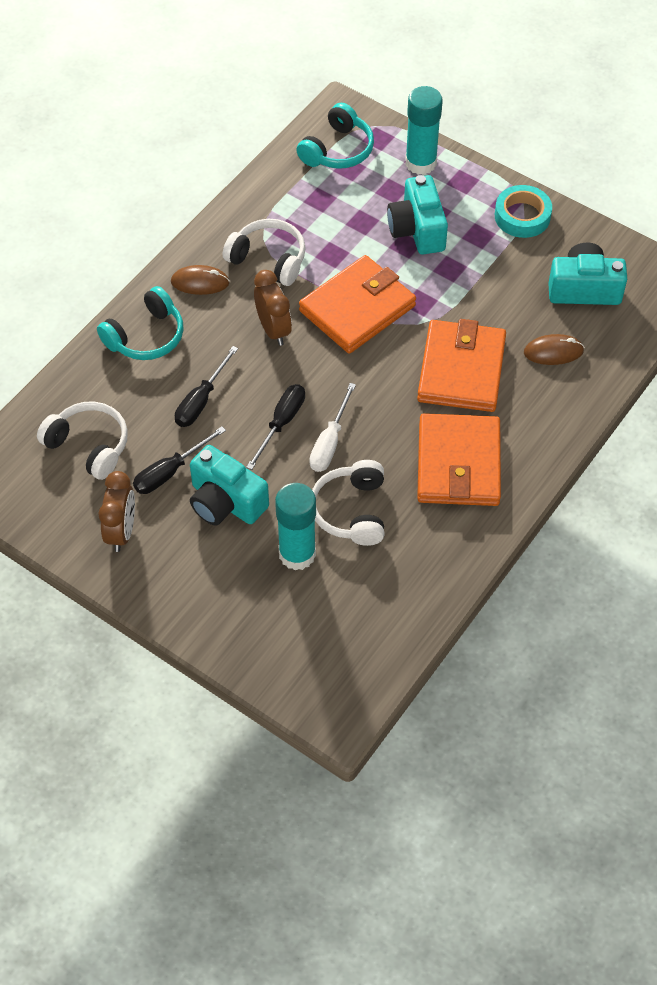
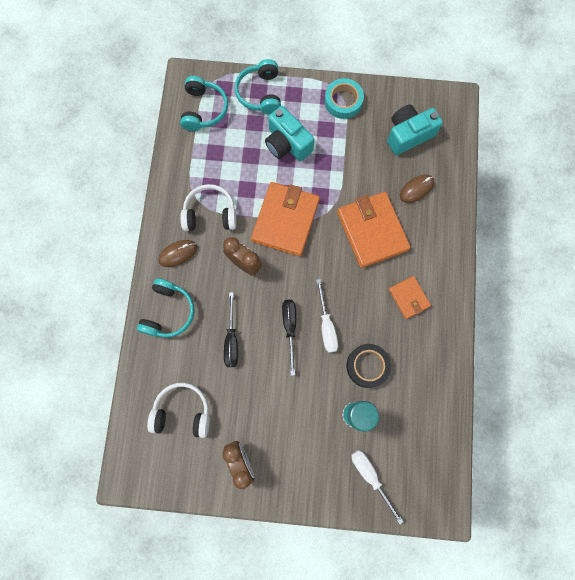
camera: 30 degrees left, 20 degrees up
(170, 472) = (244, 401): black screwdriver -> none
(225, 502) = (290, 403): turquoise camera -> none
(270, 631) = (370, 476): none -> white screwdriver
(351, 511) = (367, 366): white headphones -> black tape
(420, 163) = (260, 93): turquoise glue stick -> turquoise headphones
(458, 464) = (409, 298): orange wallet -> orange wallet, size x0.53

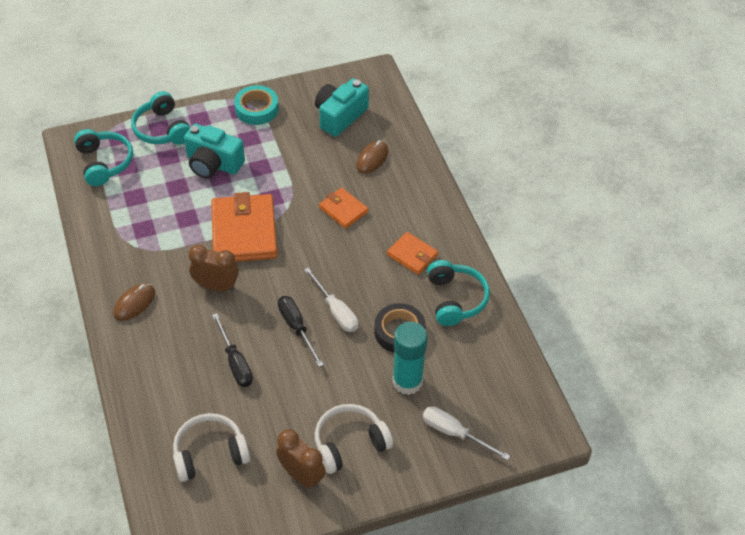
camera: 25 degrees left, 25 degrees down
(168, 312) = (149, 362): turquoise headphones -> turquoise headphones (455, 299)
(210, 214) = (155, 254): white headphones -> white headphones (350, 443)
(372, 231) = (343, 210): orange wallet -> orange wallet, size x0.53

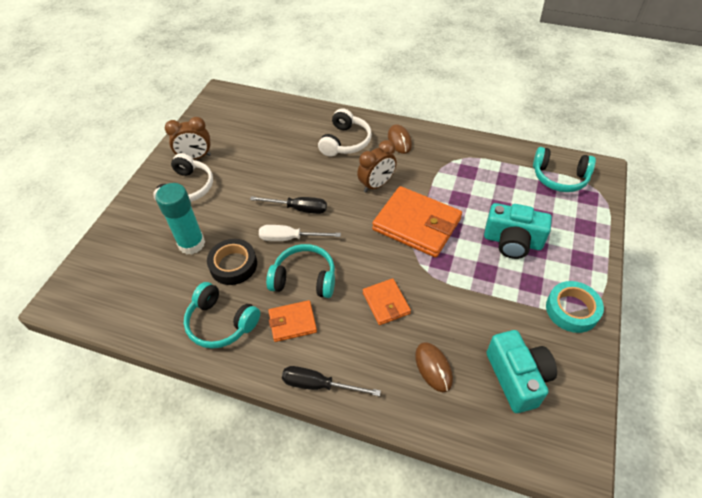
camera: 130 degrees right, 0 degrees up
(162, 129) = (582, 228): turquoise headphones -> turquoise headphones (304, 279)
(210, 453) = (254, 128): white headphones -> white headphones (345, 142)
(213, 164) = (512, 241): turquoise camera -> turquoise camera turned 135 degrees counterclockwise
(235, 362) = (304, 165): black screwdriver -> black screwdriver (319, 385)
(343, 210) = (386, 303): orange wallet -> orange wallet turned 75 degrees clockwise
(454, 433) = (128, 245): white screwdriver -> none

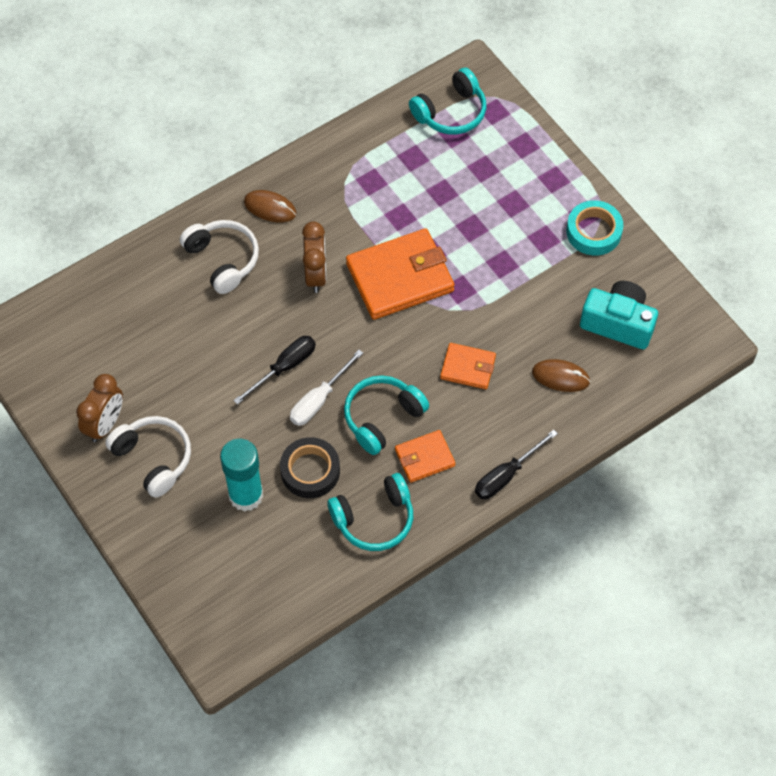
camera: 55 degrees left, 10 degrees up
(292, 322) = (424, 458): orange wallet -> orange wallet turned 45 degrees clockwise
(512, 241) = (489, 215): turquoise camera -> none

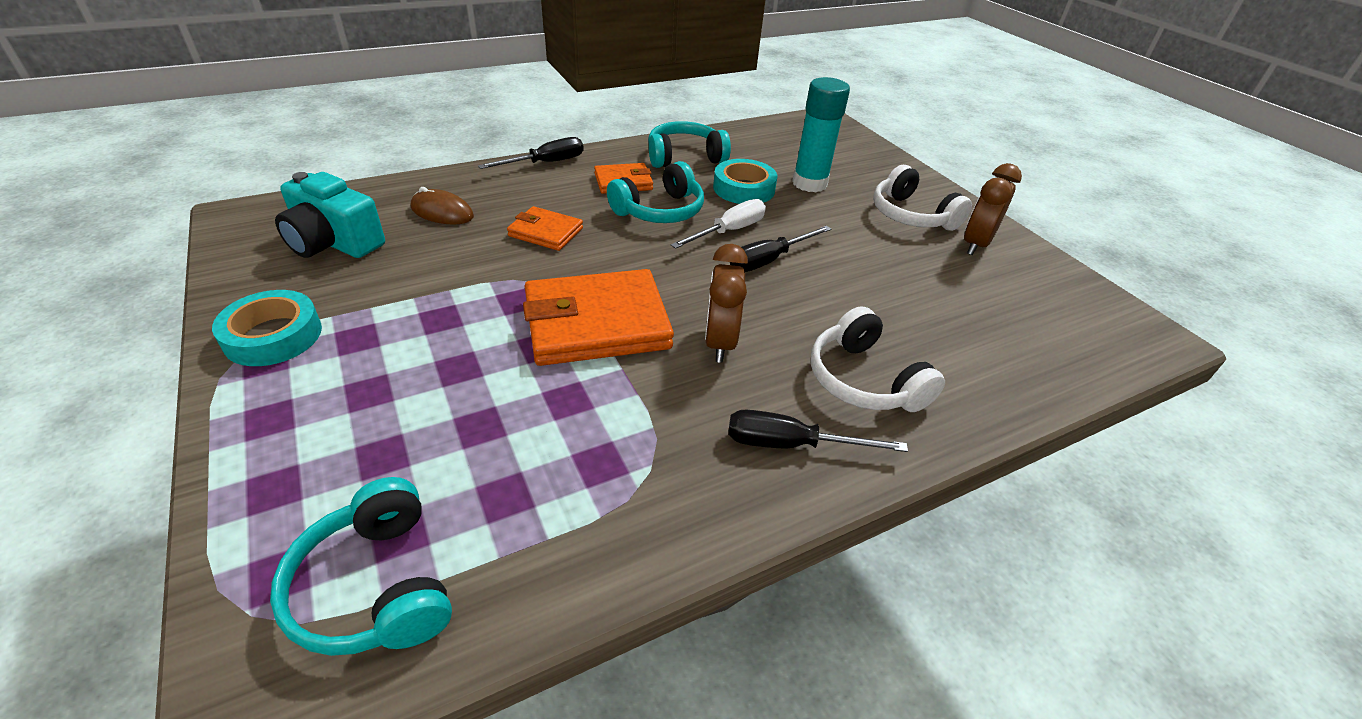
camera: 175 degrees left, 20 degrees down
(270, 208) = (791, 444): brown mouse -> black screwdriver
(310, 471) = (743, 189): black tape -> turquoise tape
(451, 112) = (375, 586): turquoise headphones -> turquoise headphones turned 90 degrees counterclockwise

